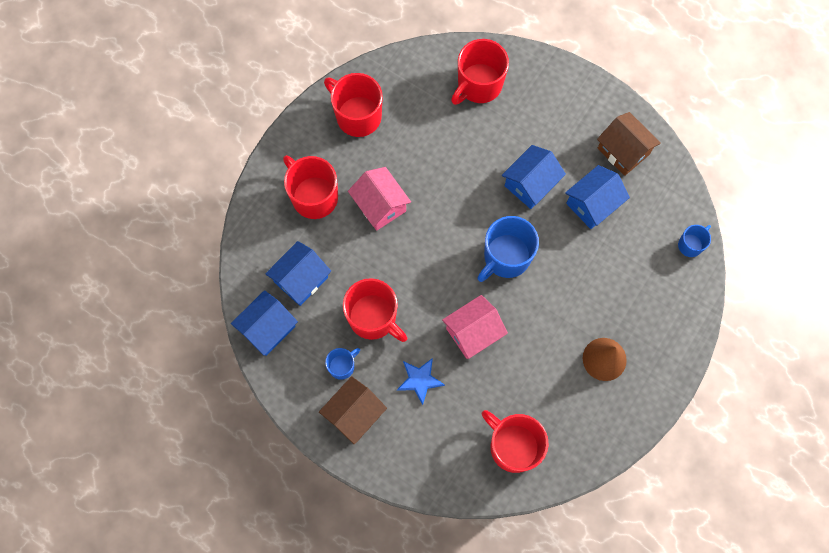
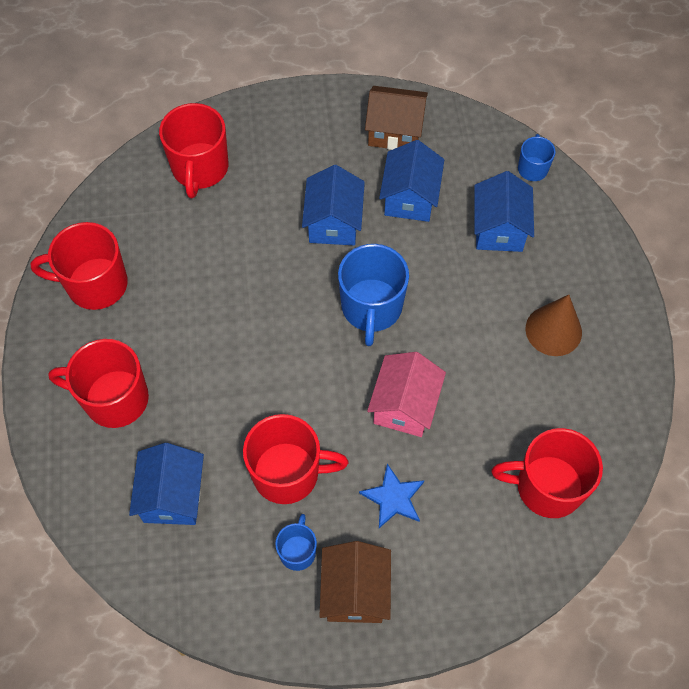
camera: 40 degrees left, 10 degrees down
(268, 328) = (178, 578): blue house -> blue house (499, 229)
(380, 205) = (196, 354): pink house -> none

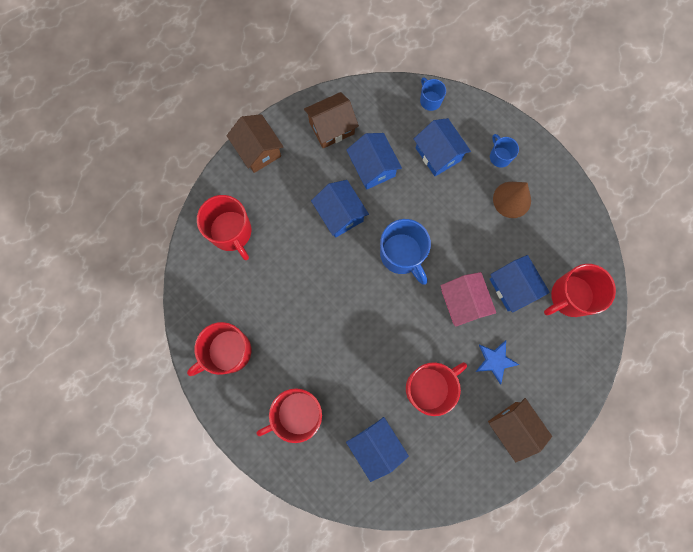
camera: 35 degrees left, 15 degrees up
(295, 107) = (258, 150): none -> brown house
(297, 551) = (467, 428): blue mug -> blue mug (499, 156)
(480, 428) = (512, 287): none -> blue house

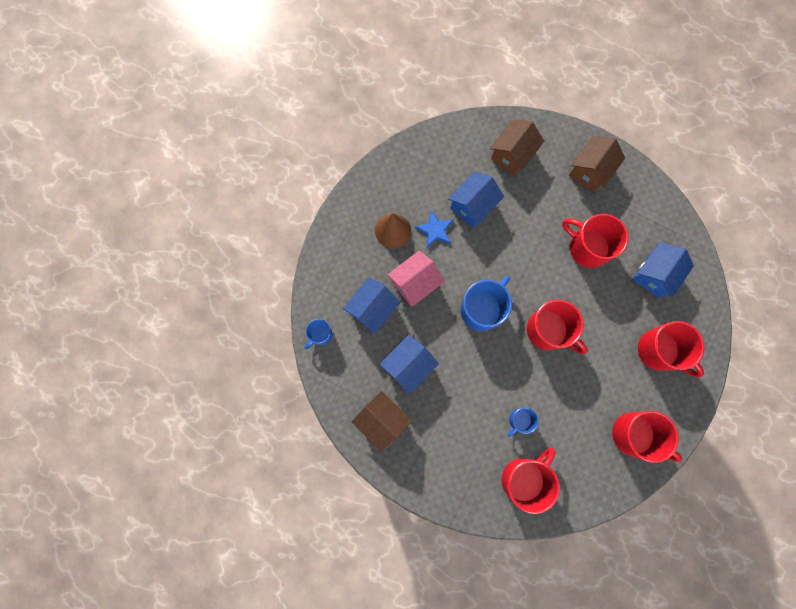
camera: 110 degrees left, 0 degrees up
(258, 150) = (432, 485): brown house -> brown house (512, 155)
(340, 214) = (465, 380): blue house -> none
(463, 302) = (503, 243): pink house -> pink house (415, 283)
(495, 361) = (542, 201): blue star -> blue star (435, 230)
(499, 156) = (355, 253): blue mug -> blue mug (519, 420)
(570, 296) = (462, 157): red mug -> red mug (548, 331)

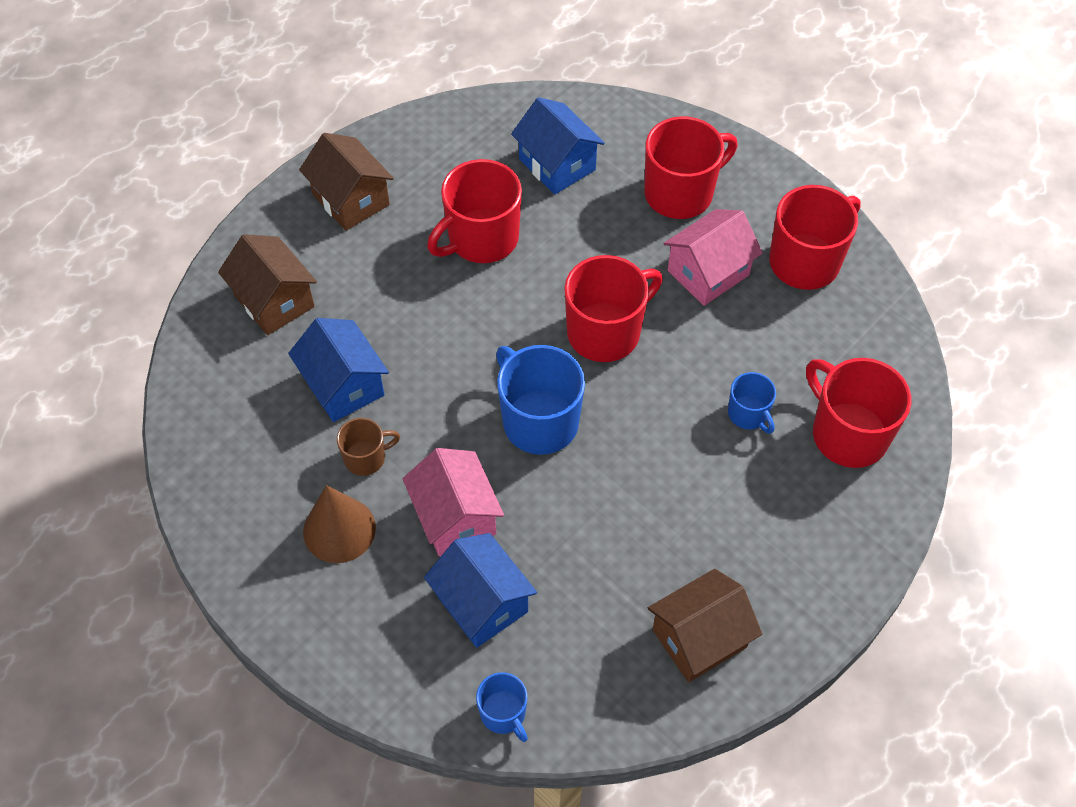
camera: 75 degrees left, 20 degrees down
(408, 365) = (607, 567): blue house -> none
(435, 230) = (366, 458): blue star -> brown mug
(606, 379) = (708, 272): none -> pink house

